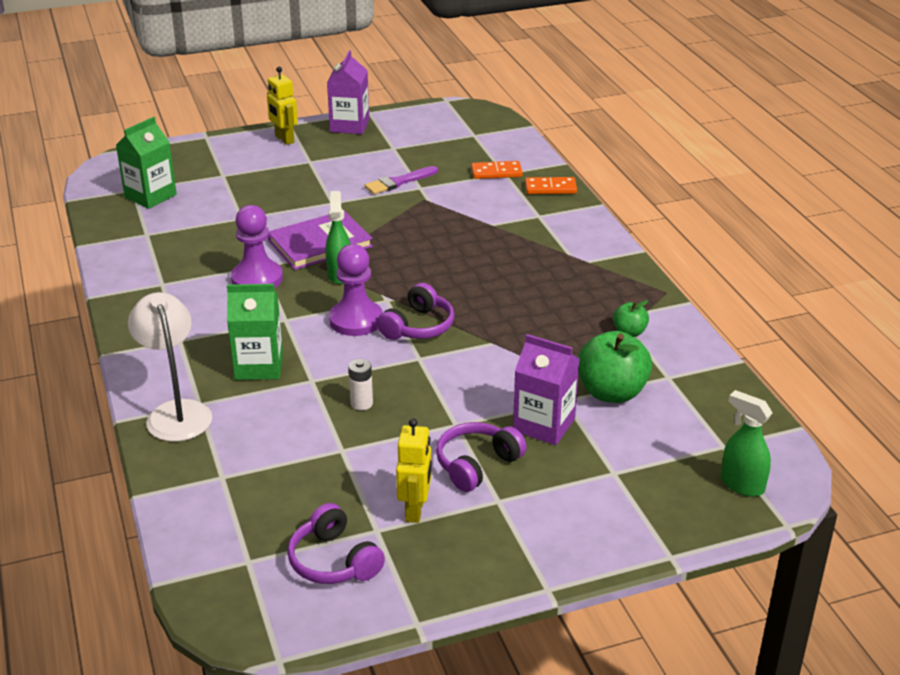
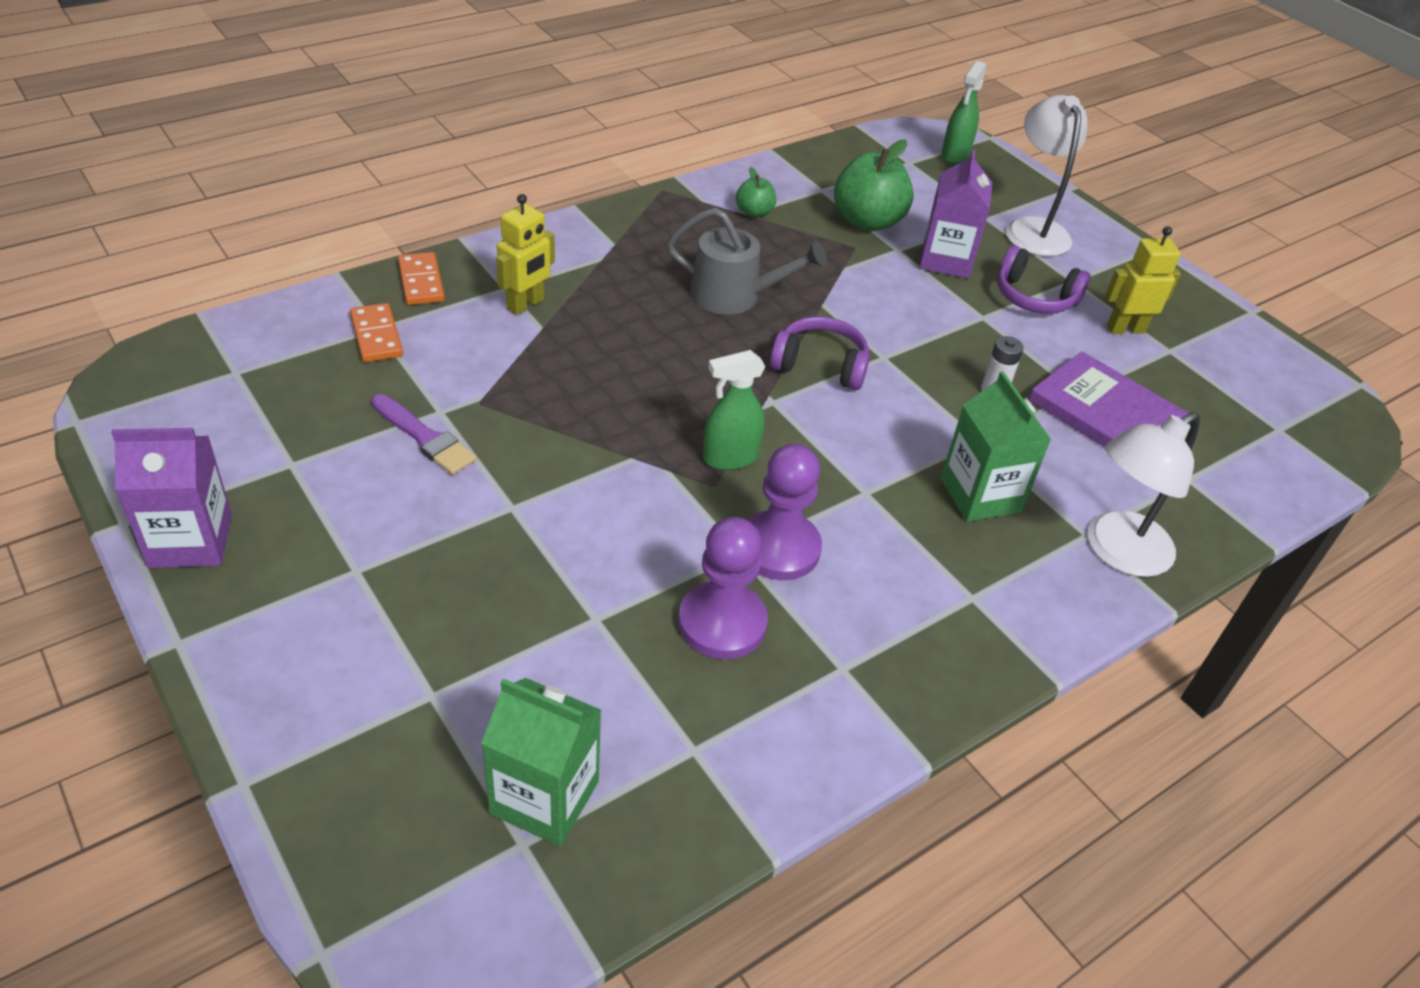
camera: 110 degrees left, 10 degrees up
(284, 139) = (257, 632): yellow robot -> yellow robot (526, 304)
(320, 244) = (651, 496): purple book -> purple book (1105, 412)
(334, 561) = (1229, 371): purple headphones -> none
(356, 320) = (833, 422): purple pawn -> purple pawn (722, 623)
(511, 303) = (734, 296): none -> grey watering can
(591, 501) = (1033, 229): none -> white lamp

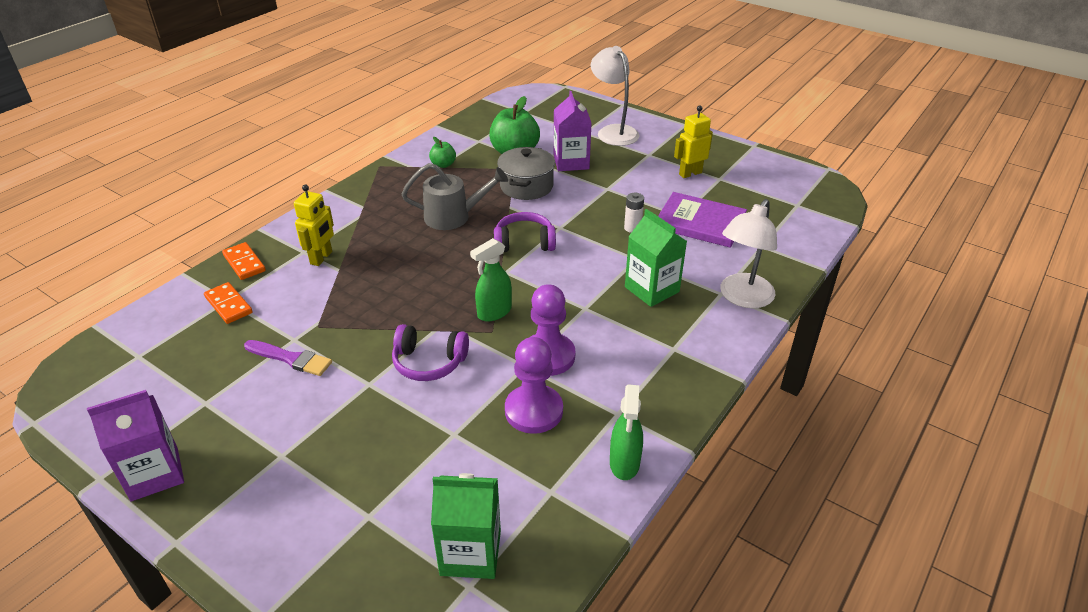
camera: 15 degrees left, 5 degrees down
(861, 279) = (526, 186): none -> grey pot
(955, 155) = (549, 101): green spray bottle -> green spray bottle (624, 463)
(1034, 297) = (631, 169): purple headphones -> purple headphones (429, 362)

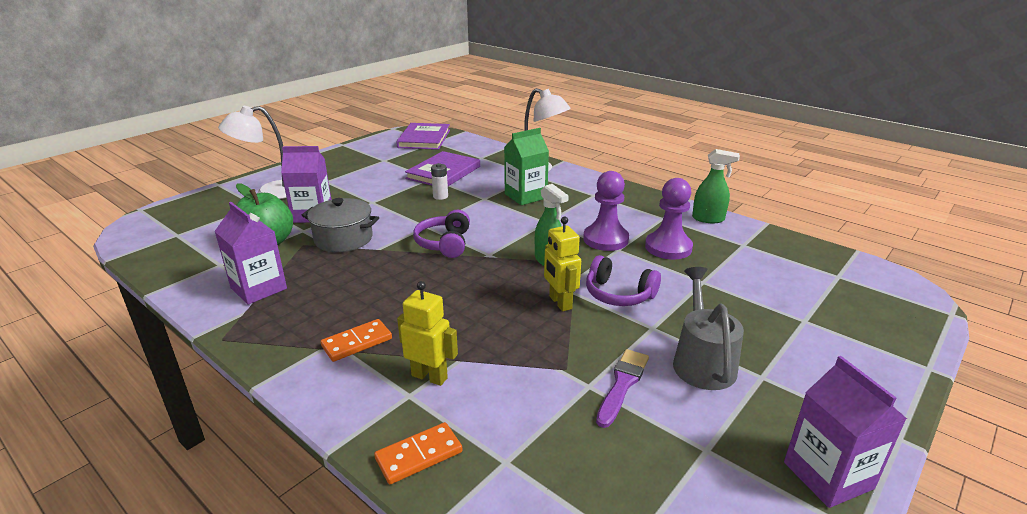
camera: 85 degrees left, 10 degrees down
(228, 305) = (518, 458): orange domino -> orange domino (357, 342)
(429, 362) = (618, 294): purple headphones -> purple headphones turned 105 degrees clockwise
(443, 164) = (259, 288): green apple -> purple carton
(453, 216) = (380, 281): grey watering can -> grey watering can (702, 362)
(470, 553) = (811, 275): green carton -> none
(690, 173) = (369, 169): yellow robot -> yellow robot (560, 303)
(804, 196) = (424, 139): none -> purple book

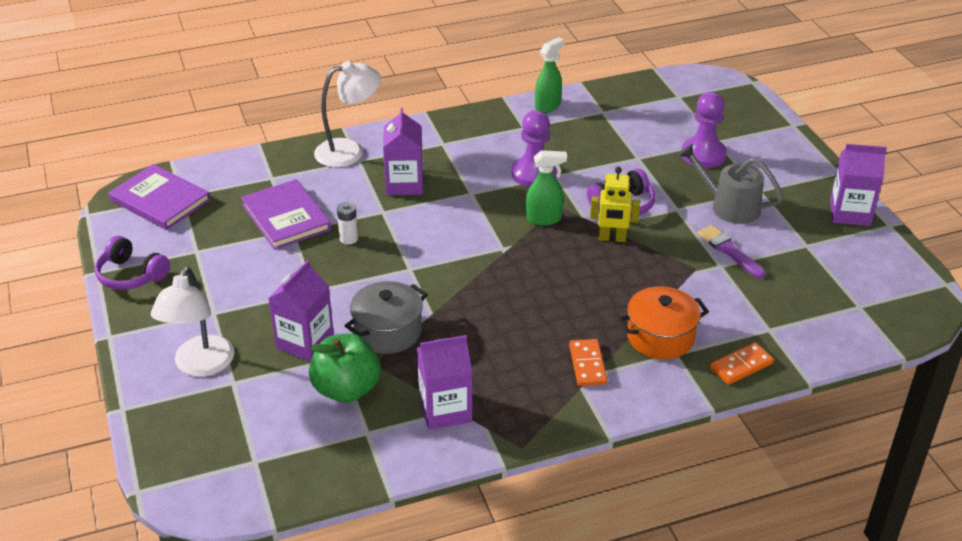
camera: 60 degrees left, 10 degrees up
(419, 455) = (741, 366): orange domino -> orange domino turned 60 degrees clockwise
(429, 376) = (660, 337): yellow robot -> orange pot
(444, 243) = (458, 268): purple headphones -> purple headphones (131, 275)
(525, 196) = (404, 184): green carton -> purple carton
(668, 247) = (575, 149): purple pawn -> purple pawn (703, 155)

